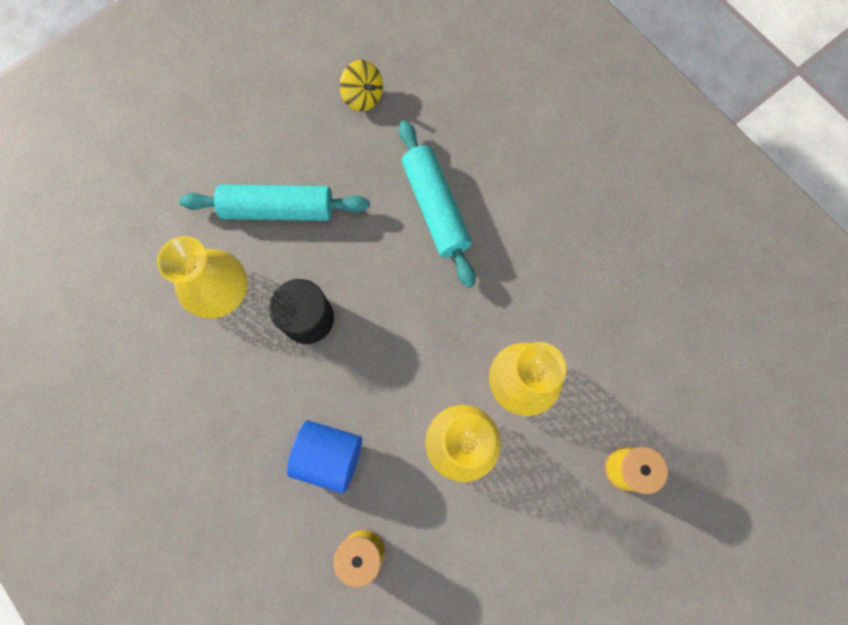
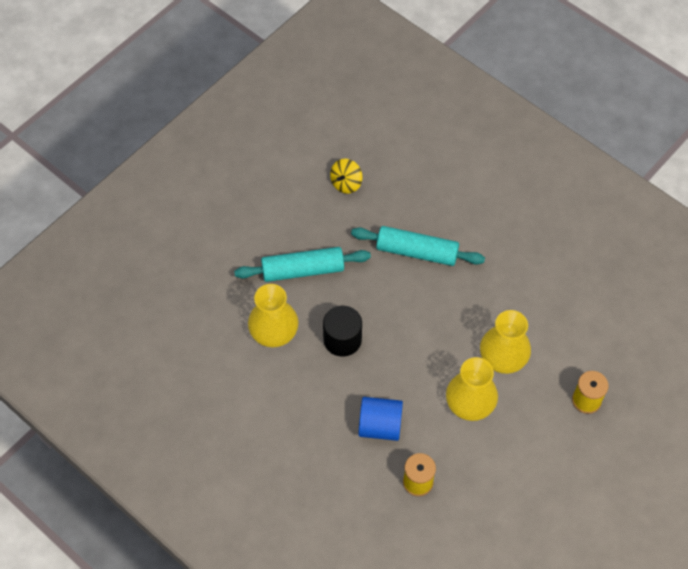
camera: 10 degrees left, 15 degrees down
(363, 97) = (346, 183): yellow spinning top -> yellow spinning top turned 90 degrees clockwise
(435, 208) = (417, 251): turquoise rolling pin -> turquoise rolling pin turned 45 degrees counterclockwise

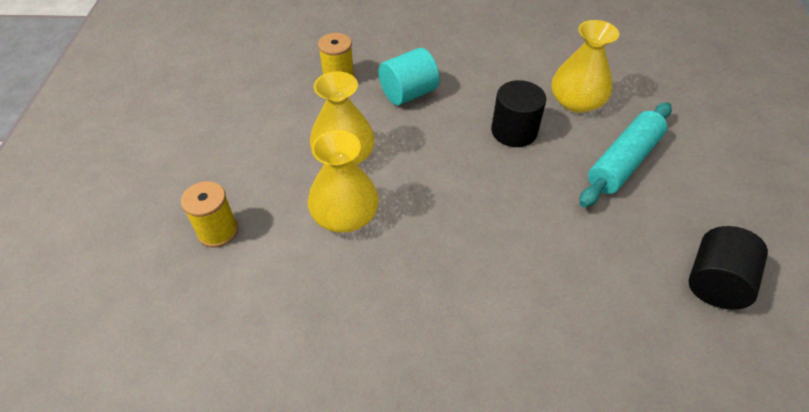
camera: 140 degrees right, 10 degrees down
(346, 183) = (715, 282): yellow spinning top -> black cylinder
(380, 426) = (408, 93): blue cylinder -> turquoise cylinder
(417, 251) = (545, 260): turquoise rolling pin -> none

